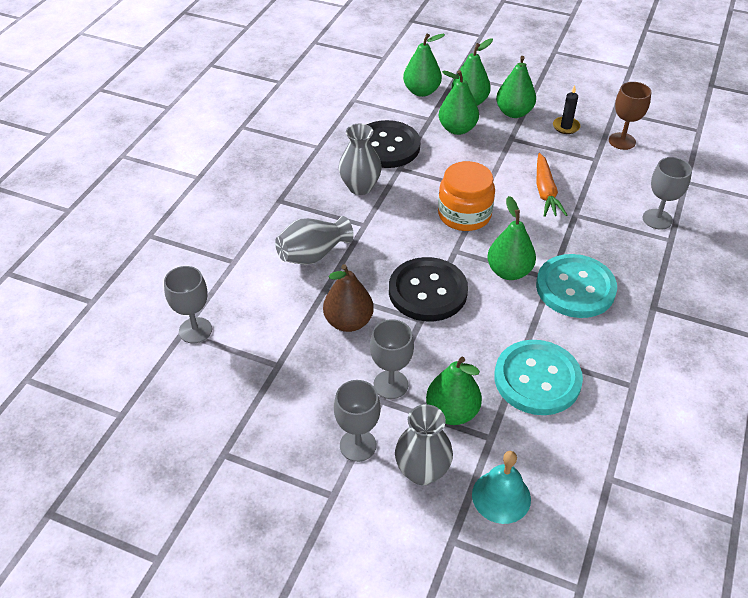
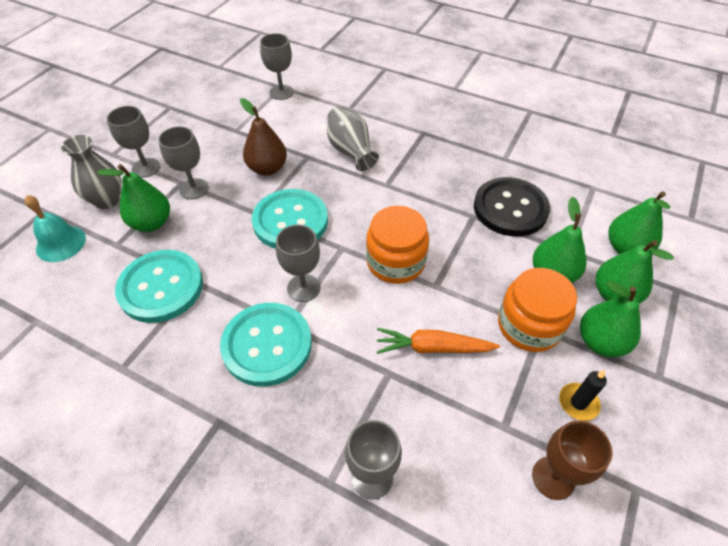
camera: 95 degrees right, 5 degrees up
(360, 187) = (442, 184): grey vase -> none
(427, 291) = (290, 221): black button -> turquoise button
(509, 143) = (529, 325): none -> orange jar
(509, 272) = (303, 288): green pear -> grey goblet

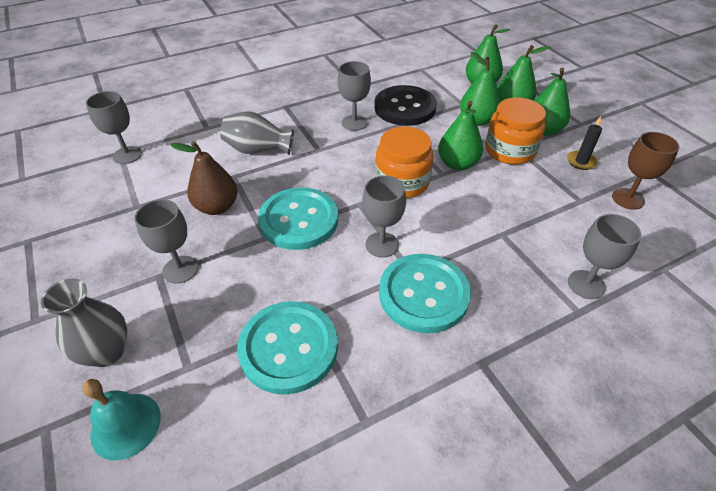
camera: 55 degrees left, 5 degrees down
(146, 168) = (99, 297): grey goblet -> grey goblet (354, 123)
(152, 223) = (190, 323): green pear -> green pear (457, 164)
(432, 348) = (496, 201): orange carrot -> none

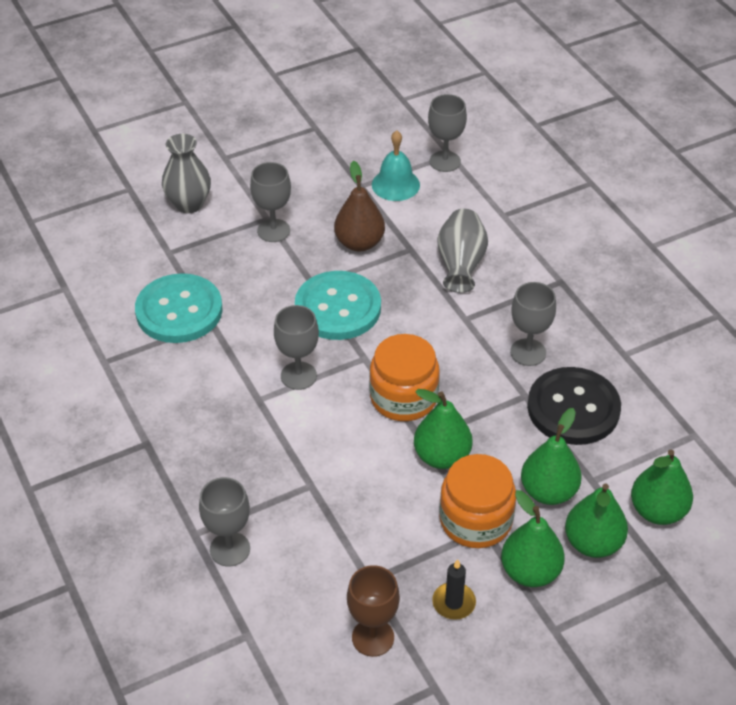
camera: 90 degrees right, 0 degrees up
(126, 425) = (125, 228): turquoise bell -> turquoise bell (395, 184)
(423, 294) = (229, 406): turquoise button -> none

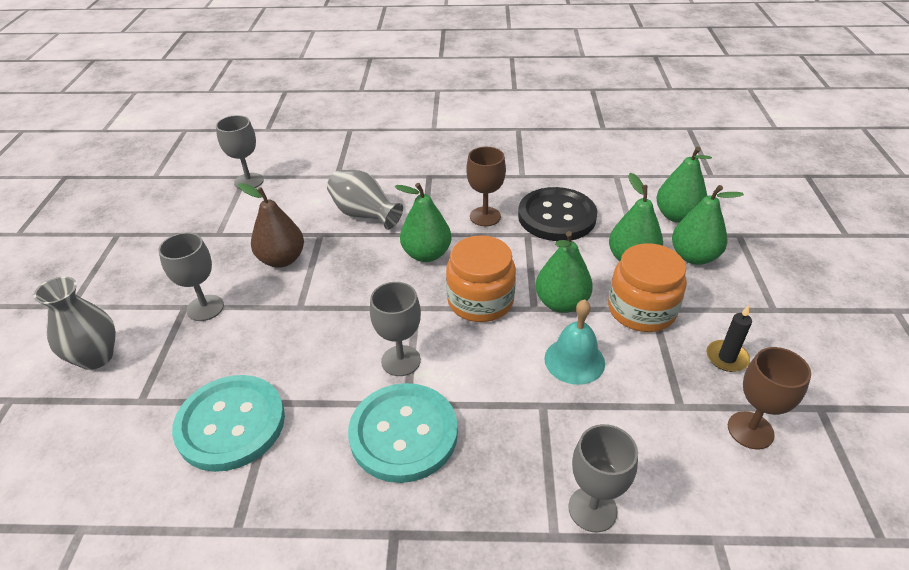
camera: 60 degrees left, 5 degrees down
(338, 308) = (343, 302): turquoise button -> turquoise button (403, 434)
(395, 184) = (241, 215): turquoise bell -> turquoise bell (574, 360)
(528, 352) = (485, 216): grey goblet -> brown goblet
(530, 572) = (709, 300): green pear -> green pear (426, 254)

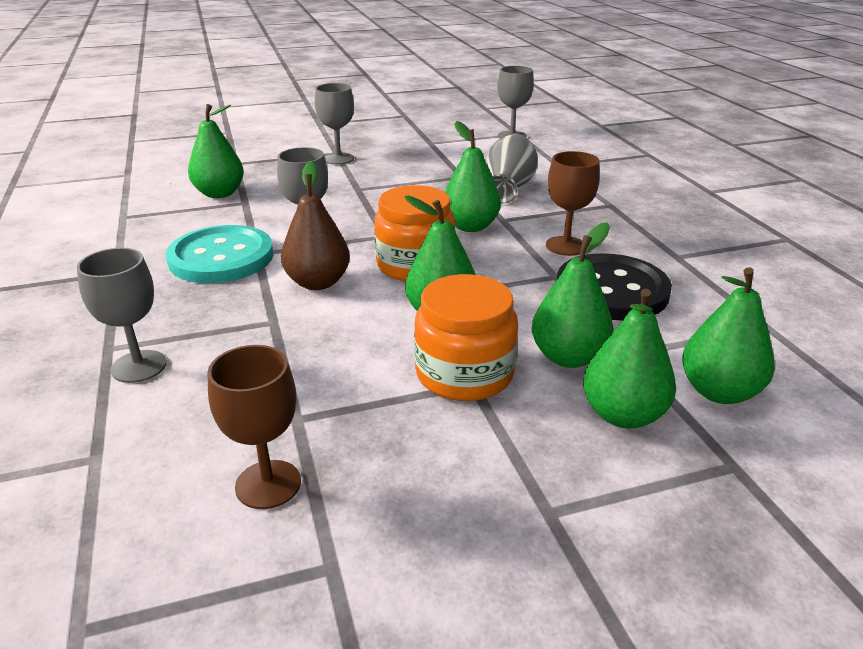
camera: 70 degrees right, 10 degrees down
(96, 357) = (272, 142): grey vase -> none
(231, 424) = (219, 193): turquoise button -> green pear
(282, 259) = (414, 170): brown pear -> brown pear (318, 282)
(574, 360) = (347, 333): turquoise bell -> none
(726, 358) = (404, 458): black candle -> none

